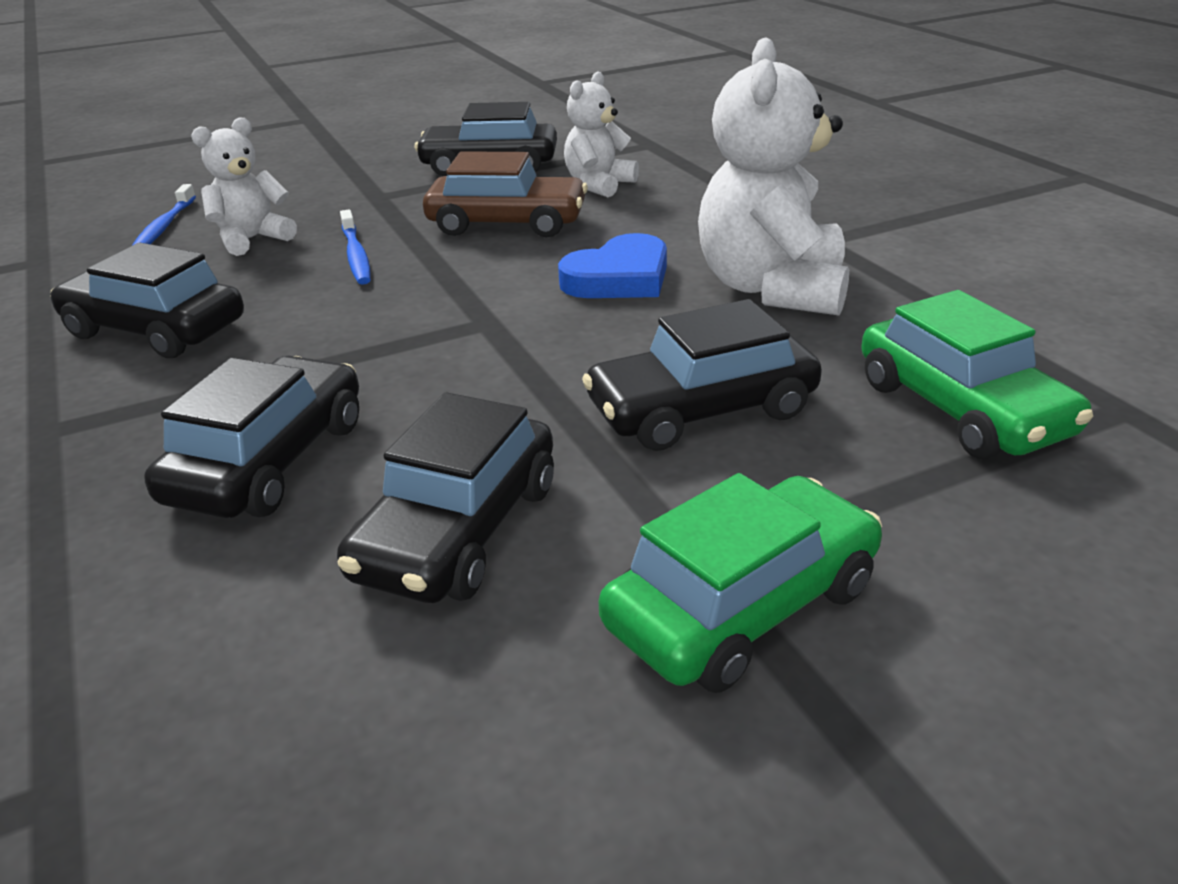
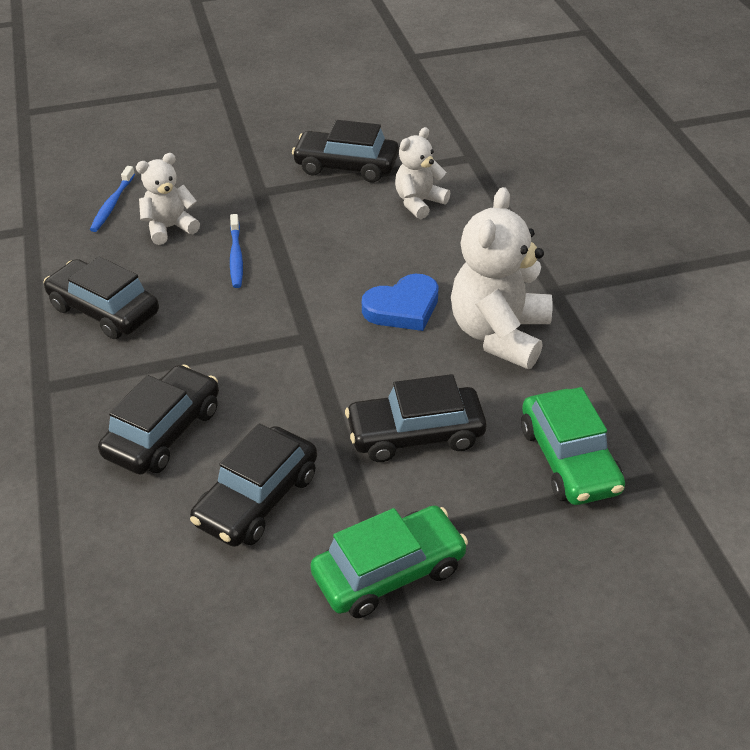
camera: 10 degrees right, 10 degrees up
(507, 223) = (343, 237): brown car -> none

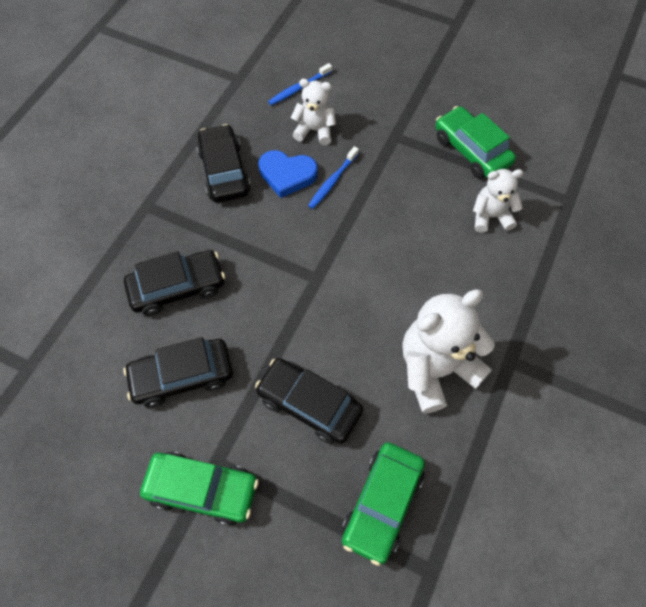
camera: 40 degrees right, 20 degrees up
(346, 166) = (471, 150): black car -> green car
(403, 308) = (395, 299): blue heart -> blue heart (287, 175)

